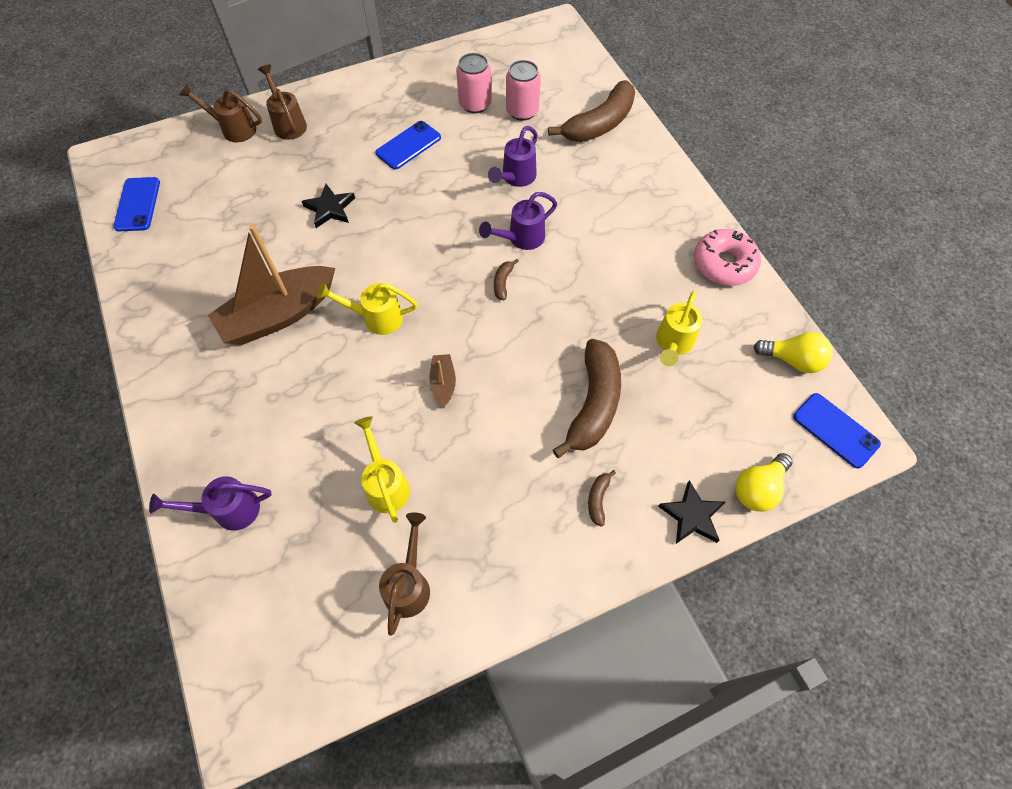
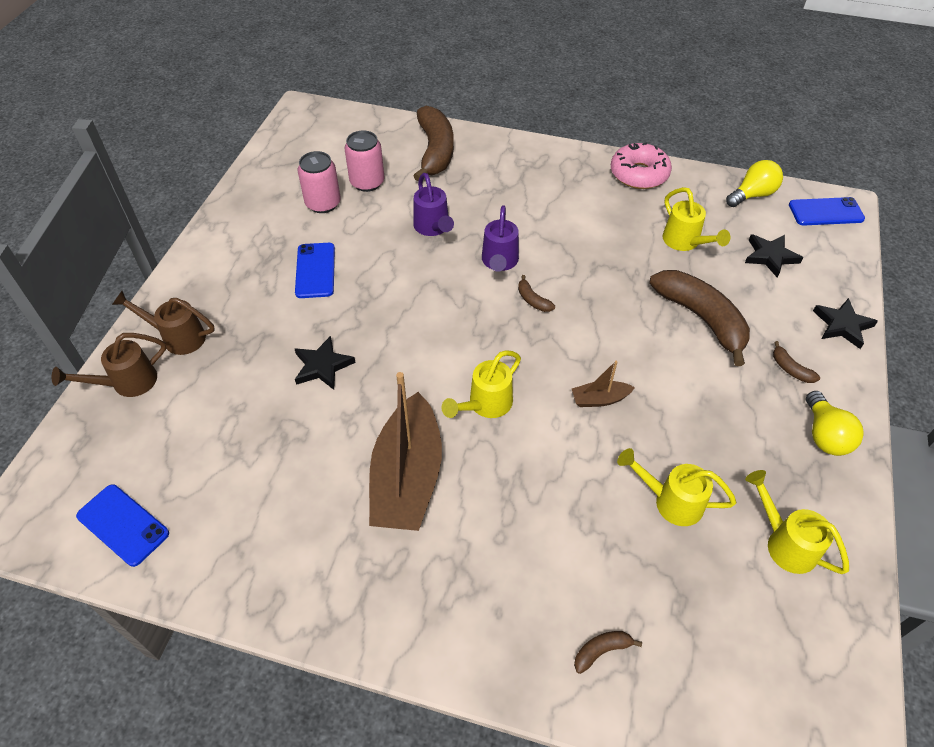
camera: 50 degrees left, 10 degrees down
(228, 510) = (601, 651): purple watering can -> brown banana
(409, 584) = (784, 542): brown watering can -> yellow watering can
(443, 383) = (599, 399): brown boat -> brown boat turned 45 degrees counterclockwise
(723, 416) = (770, 256): none -> black star
(758, 488) = (844, 278): yellow light bulb -> yellow light bulb (824, 435)

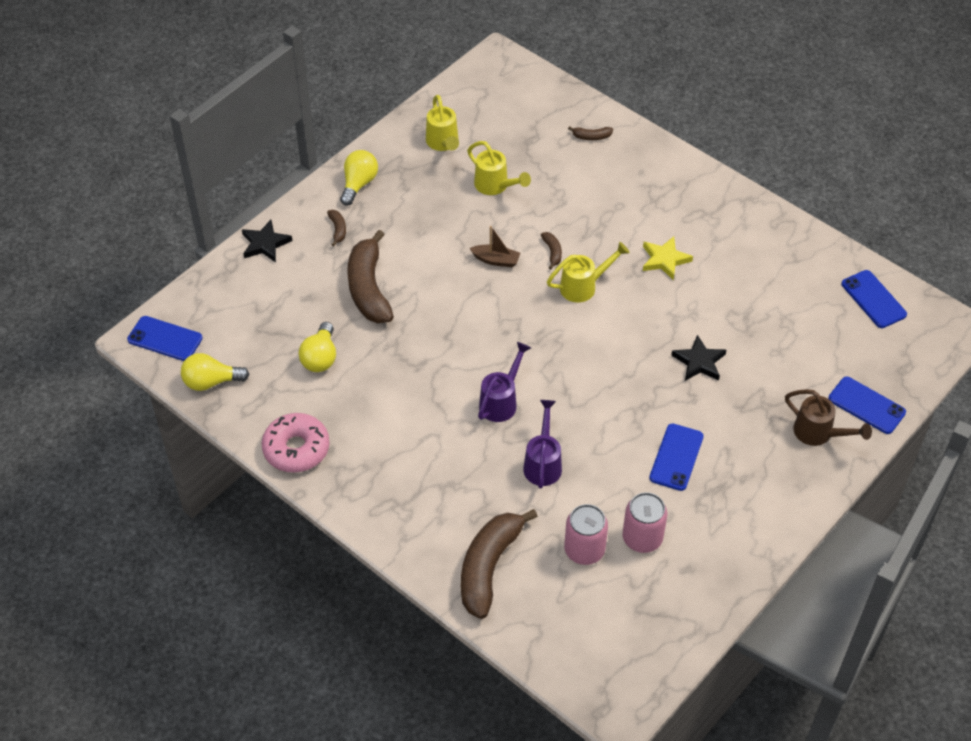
camera: 155 degrees left, 0 degrees up
(126, 383) = (866, 405): brown watering can -> blue phone
(407, 477) = (664, 260): brown boat -> yellow star
(533, 300) = (494, 354): brown banana -> brown banana (552, 252)
(685, 242) = (320, 357): yellow watering can -> yellow light bulb
(770, 256) = (260, 317): black star -> none

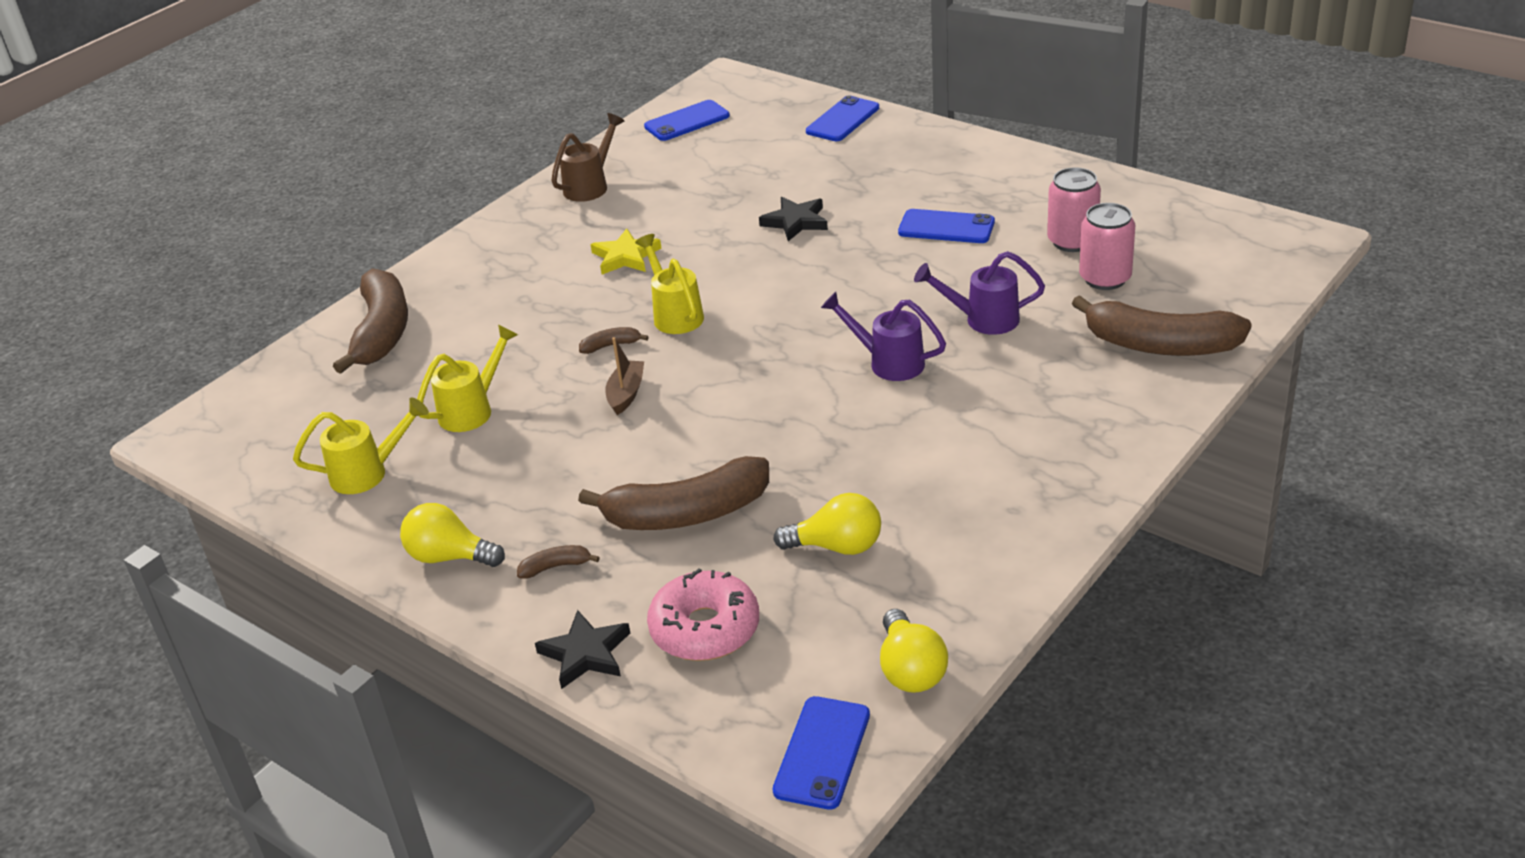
camera: 90 degrees left, 15 degrees down
(296, 449) = (1023, 545): pink donut -> pink donut (705, 629)
(591, 137) = (382, 332): brown banana -> brown banana, size x2.41
(819, 434) = (889, 144): brown watering can -> brown watering can (591, 185)

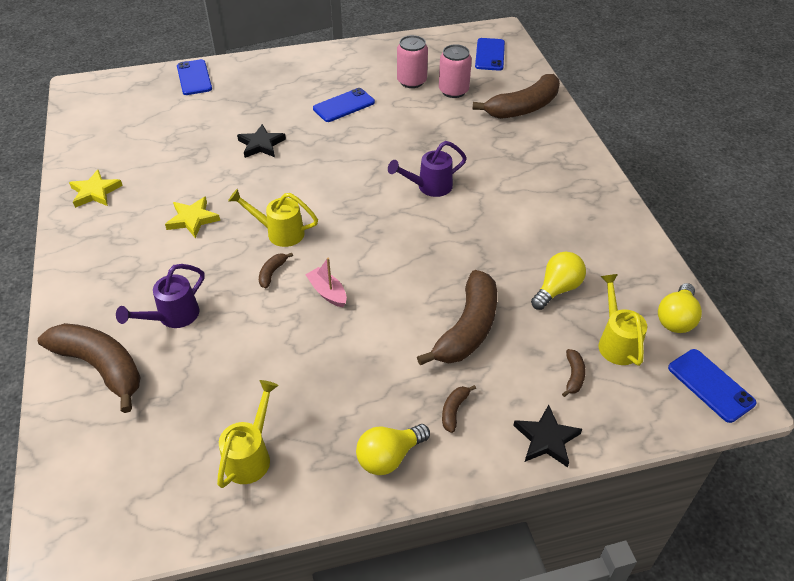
camera: 55 degrees left, 10 degrees up
(473, 409) = (252, 367): yellow watering can -> yellow watering can (616, 341)
(591, 185) = (95, 192): brown watering can -> yellow star
(626, 394) = (327, 292): brown boat -> pink boat
(687, 121) = (96, 123): blue phone -> blue phone (490, 55)
(705, 629) = (573, 376): pink donut -> brown banana
(910, 670) = (676, 318): yellow light bulb -> yellow light bulb turned 90 degrees clockwise
(982, 320) = (435, 140): purple watering can -> purple watering can (172, 317)

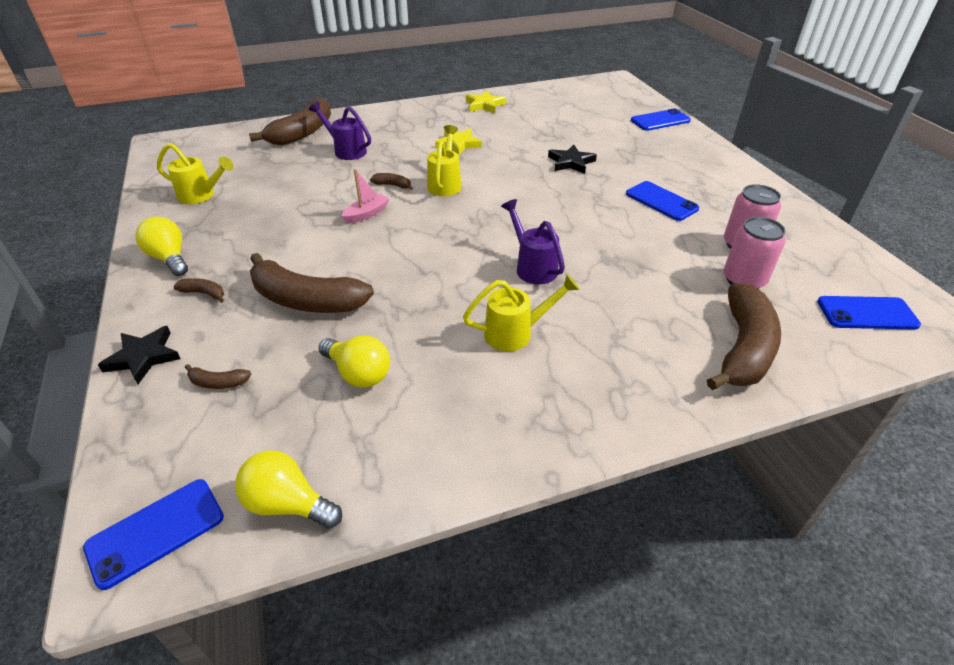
camera: 85 degrees right, 5 degrees down
(523, 108) = (743, 348): brown banana -> brown banana turned 120 degrees counterclockwise
(616, 341) = (260, 427): yellow watering can -> yellow watering can (516, 333)

